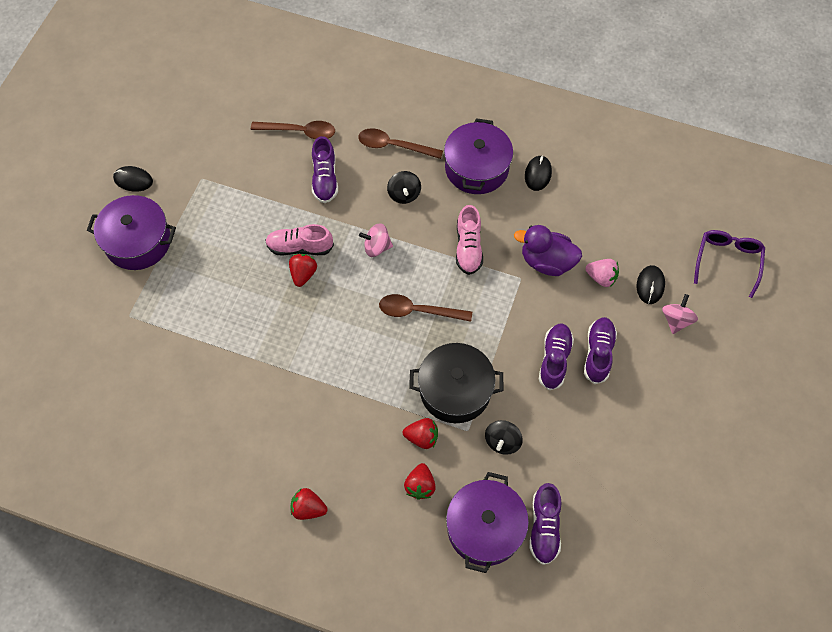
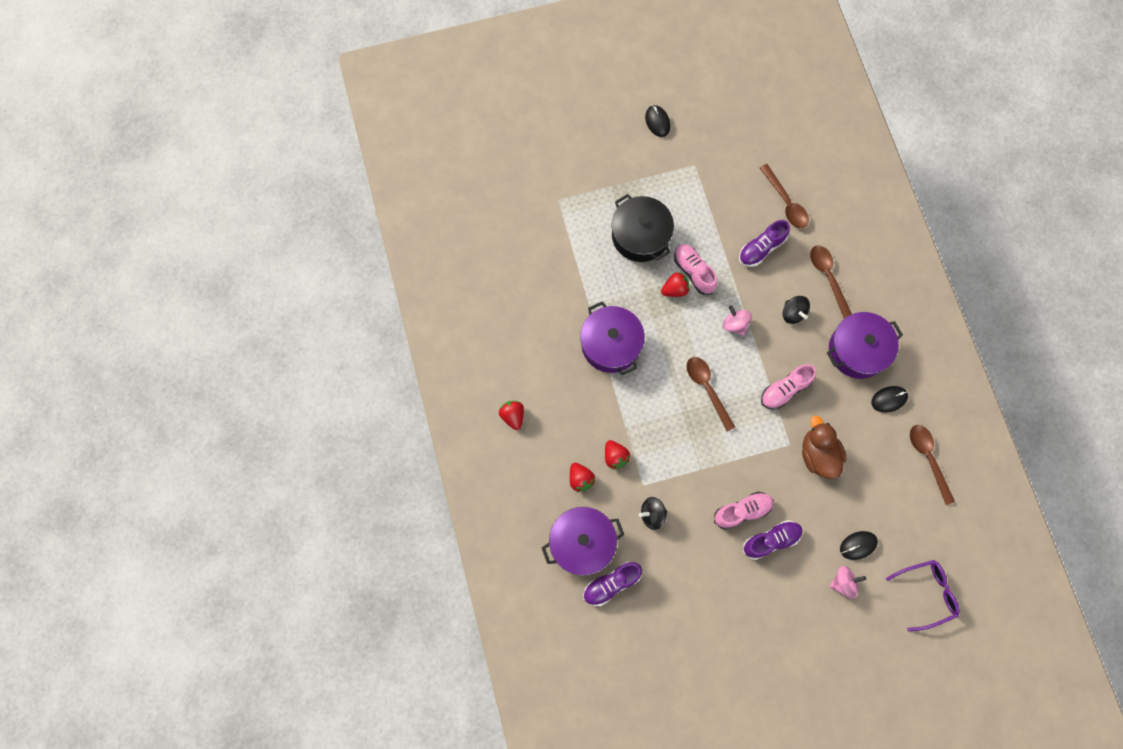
camera: 55 degrees right, 10 degrees up
(138, 242) = (614, 162): purple pot -> purple pot (611, 344)
(404, 194) = (793, 313): black spinning top -> black spinning top turned 75 degrees counterclockwise
(420, 485) = (580, 479): red strawberry -> red strawberry turned 90 degrees counterclockwise
(455, 390) = (666, 456): black pot -> black pot (640, 236)
(546, 261) = (818, 454): purple duck -> brown duck
(554, 359) = (742, 511): purple shoe -> pink shoe
(601, 277) = (836, 504): pink strawberry -> none
(611, 180) = (928, 459): none -> brown spoon

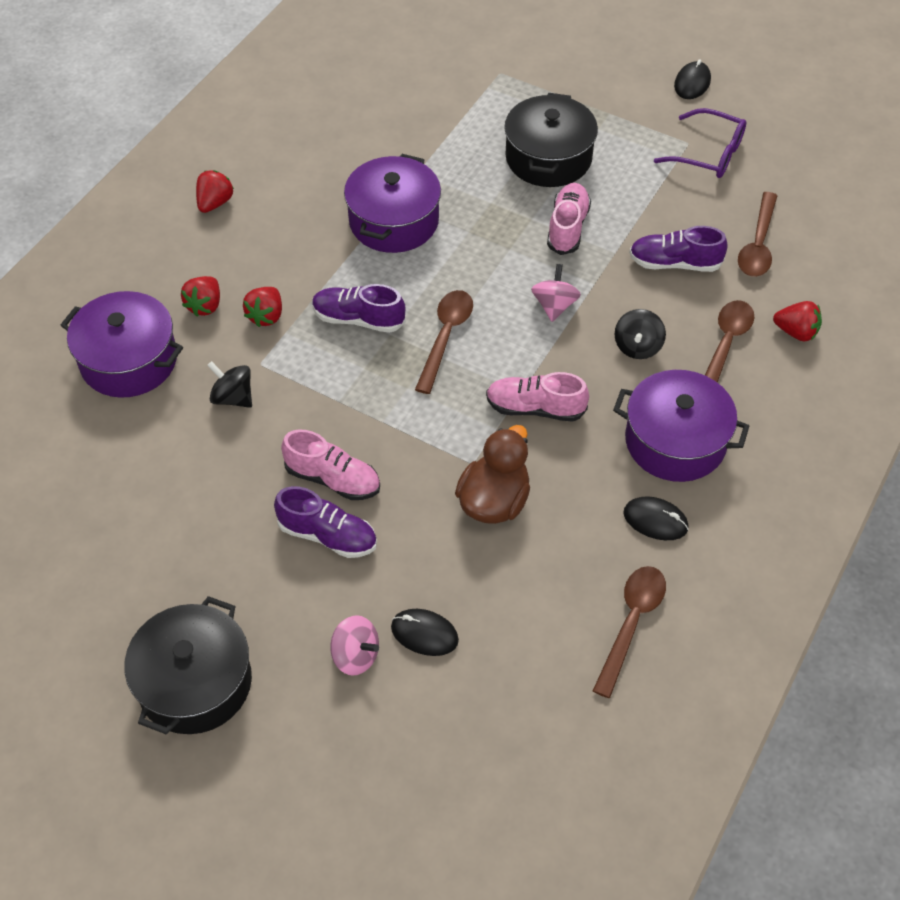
camera: 45 degrees right, 20 degrees down
(611, 584) = (105, 421): purple shoe -> purple shoe (358, 319)
(675, 289) = (526, 227): red strawberry -> red strawberry (796, 332)
(796, 660) = (195, 682): none -> black pot
(926, 593) = (445, 766): purple glasses -> purple glasses (708, 154)

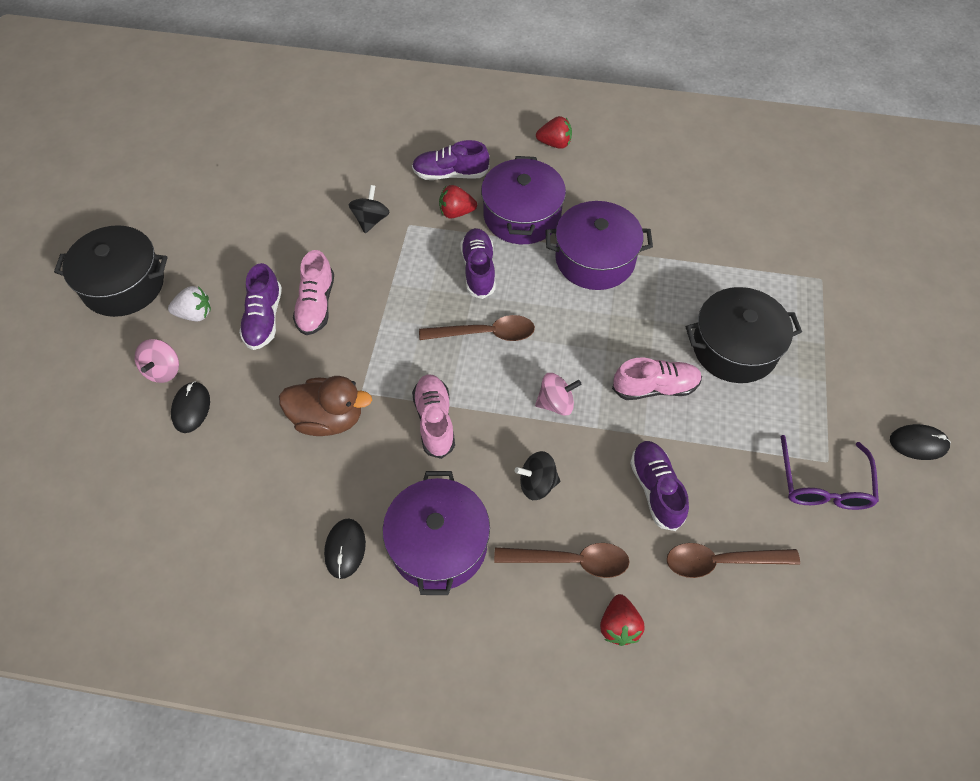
camera: 70 degrees right, 5 degrees up
(129, 360) = (382, 151): purple pot -> purple pot (522, 215)
(205, 305) = (450, 174): red strawberry -> purple shoe
(285, 607) = (195, 314): none -> white strawberry
(631, 623) = (233, 556): brown spoon -> none

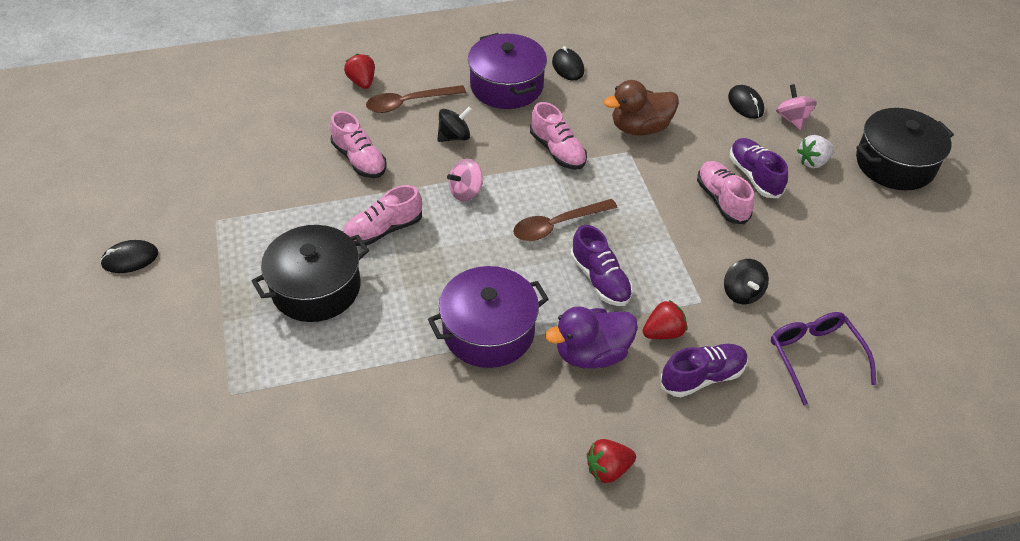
camera: 155 degrees right, 10 degrees down
(522, 215) = (591, 354): purple pot -> purple duck
(656, 489) = (359, 160): purple shoe -> pink shoe
(721, 561) = (297, 133): brown spoon -> none
(823, 484) = (219, 203): purple glasses -> purple glasses (815, 356)

